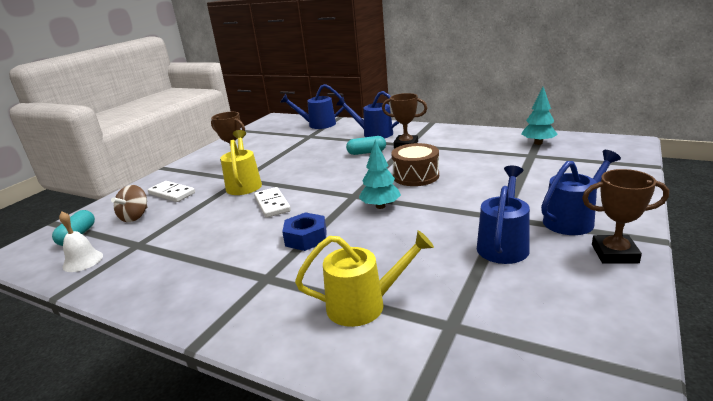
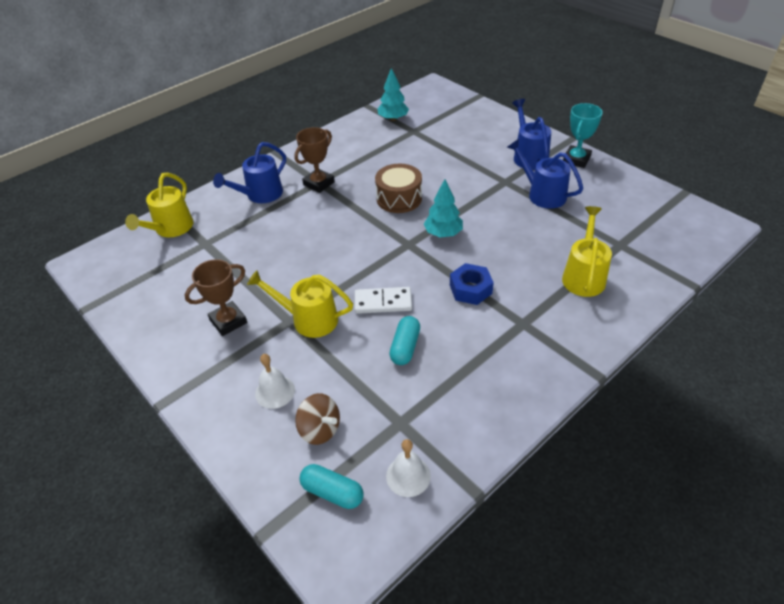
camera: 70 degrees left, 20 degrees up
(171, 193) = (275, 391): white domino -> white bell
(317, 125) = (170, 229): blue watering can -> yellow watering can
(366, 152) = (311, 212): turquoise capsule -> turquoise capsule (405, 347)
(614, 254) = (576, 159): brown trophy -> turquoise trophy

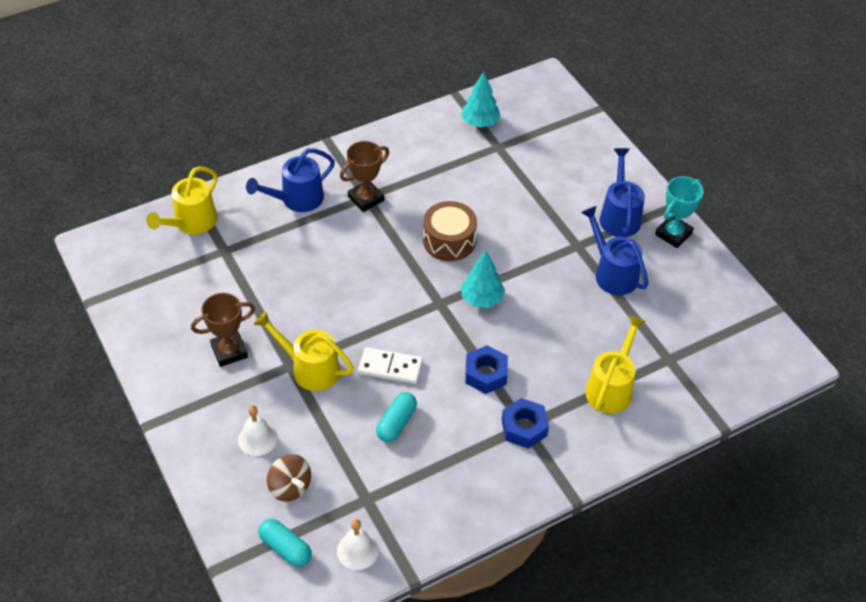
camera: 10 degrees right, 5 degrees up
(523, 324) = (524, 427): none -> blue nut

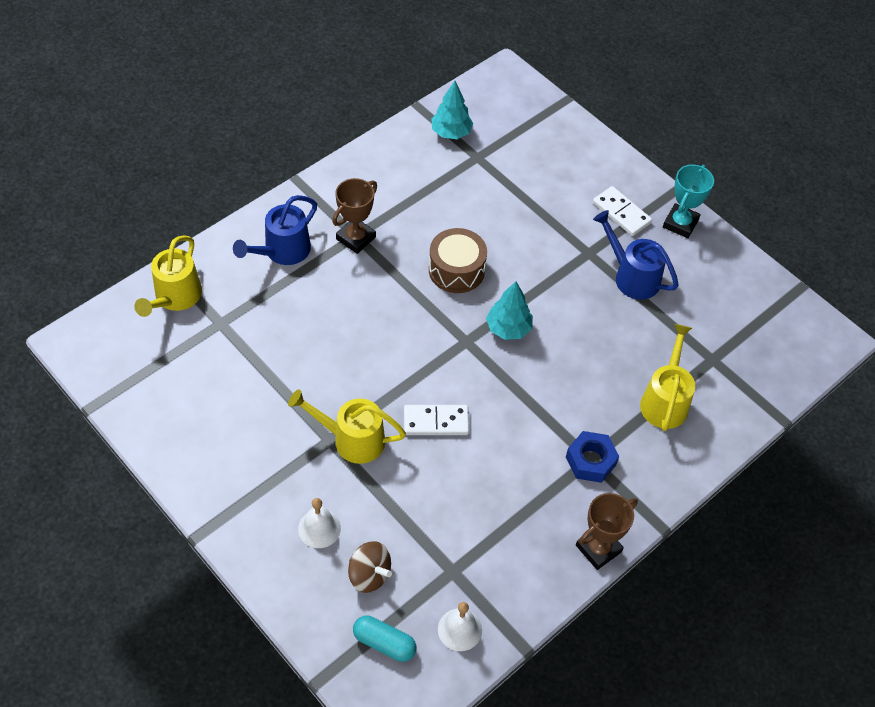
camera: 15 degrees left, 5 degrees up
(229, 351) = (260, 436): brown trophy -> brown trophy (598, 548)
(396, 423) = (460, 482): turquoise capsule -> none
(486, 374) = (536, 410): blue nut -> none
(619, 216) = (621, 213): blue watering can -> white domino

